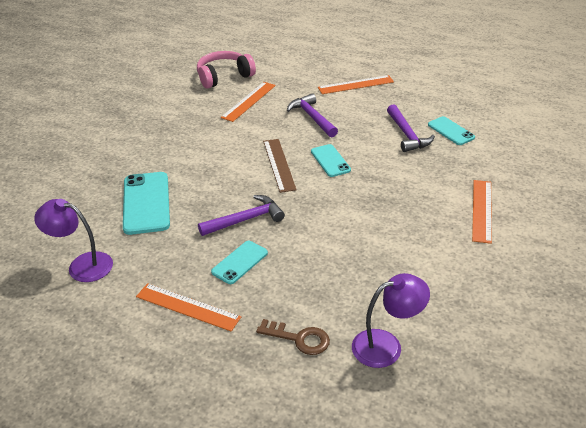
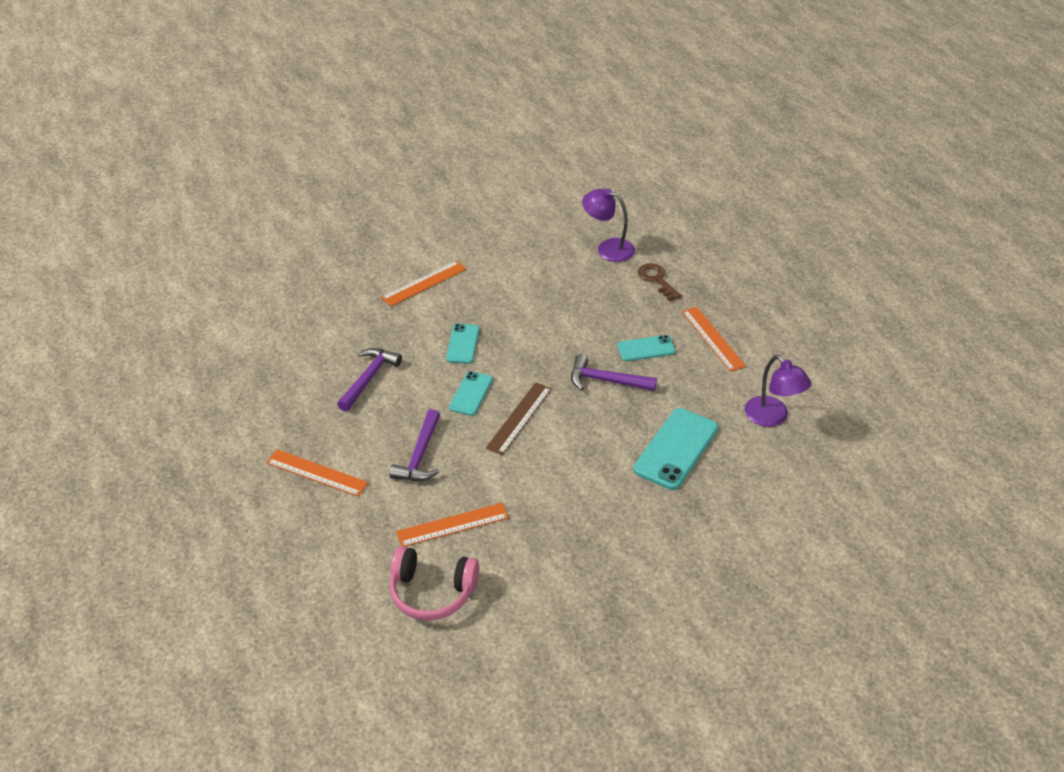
camera: 140 degrees left, 5 degrees up
(451, 131) = (328, 358): turquoise phone -> turquoise phone (463, 344)

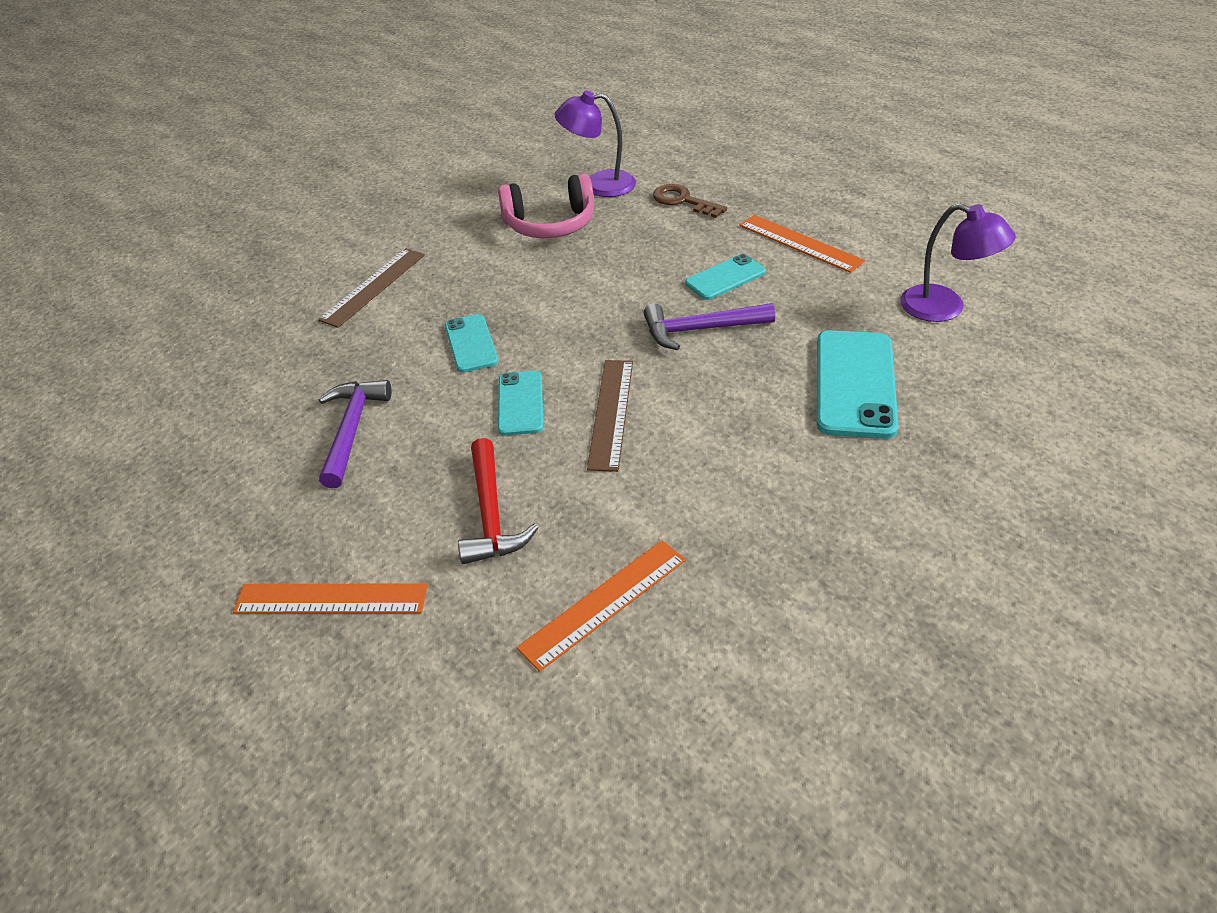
camera: 20 degrees left, 0 degrees up
(420, 455) = (491, 514): purple hammer -> red hammer
(424, 283) = (373, 287): orange ruler -> brown ruler
(432, 592) = (635, 731): pink headphones -> pink headphones (550, 224)

